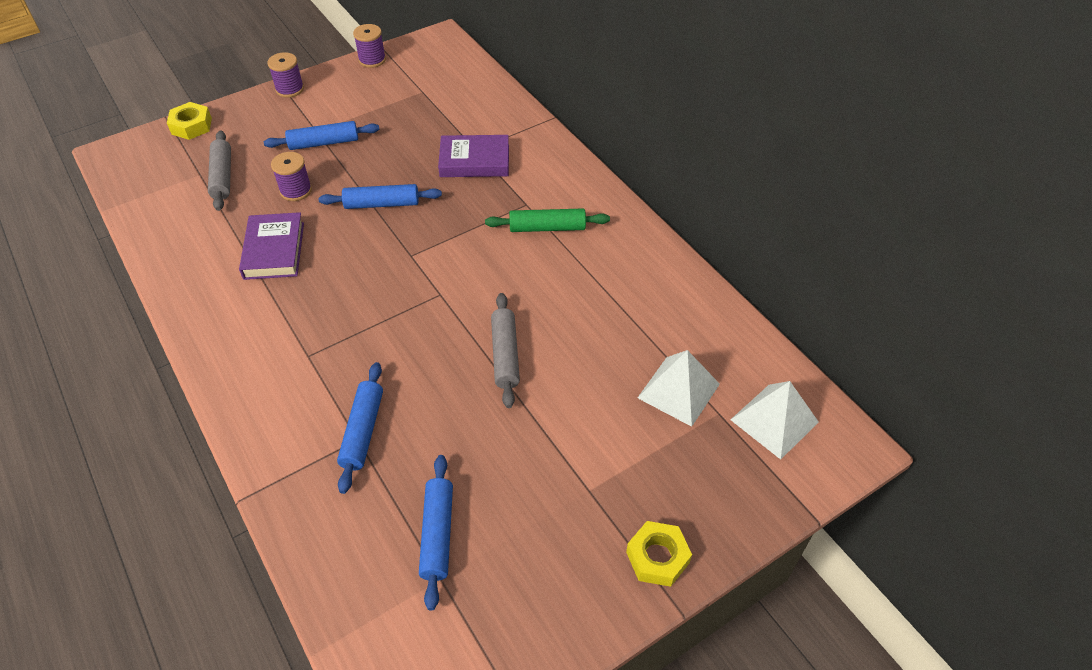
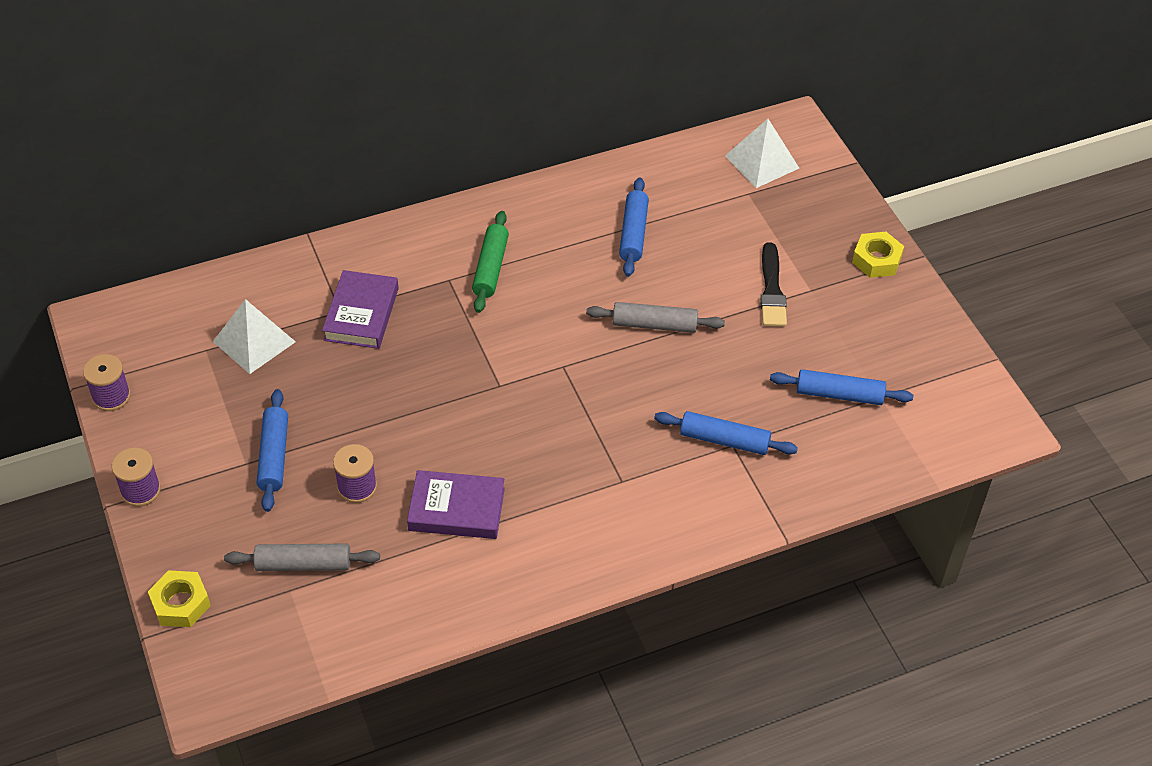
camera: 80 degrees left, 0 degrees up
(382, 204) = (408, 405): blue rolling pin -> blue rolling pin (633, 233)
(578, 451) = (772, 290): none -> black brush
(679, 390) = (720, 213): white pyramid -> white pyramid (254, 341)

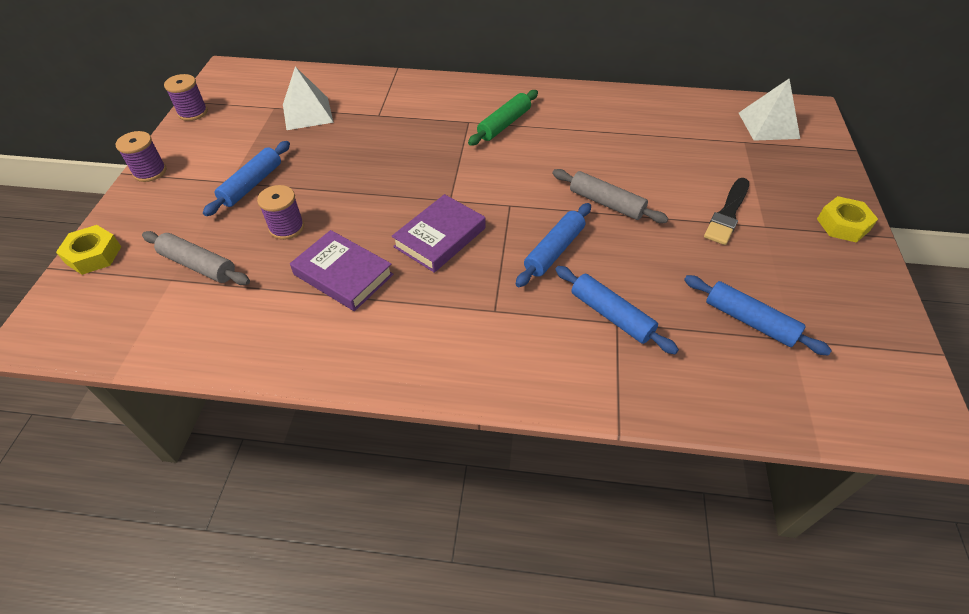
camera: 30 degrees right, 0 degrees up
(361, 314) = (391, 121): purple book -> purple book (440, 237)
(633, 233) = (630, 138): blue rolling pin -> blue rolling pin (554, 251)

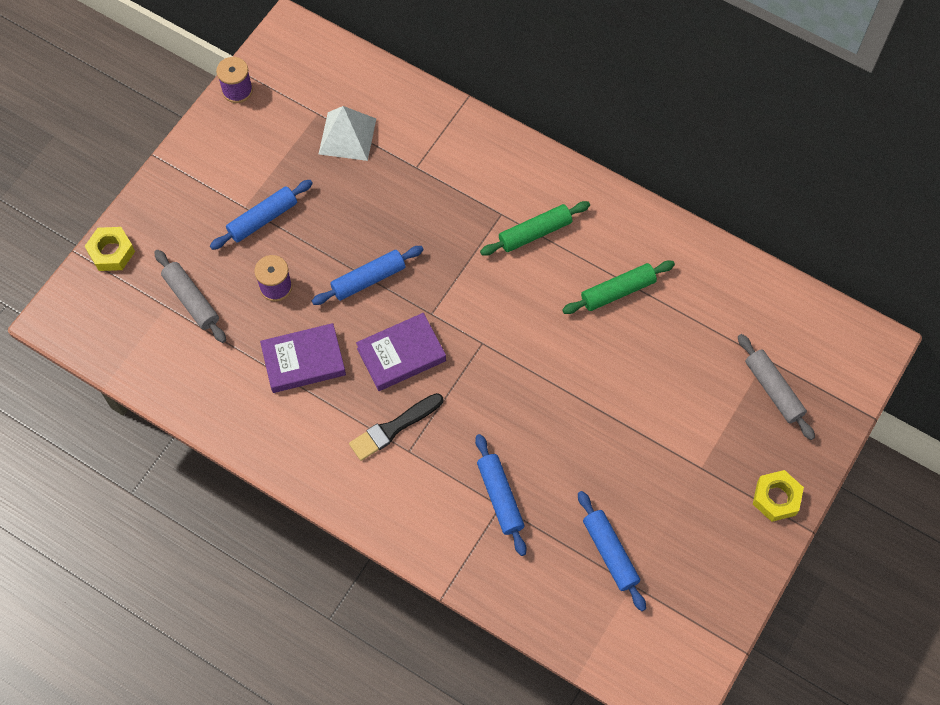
camera: 25 degrees right, 15 degrees up
(150, 172) = (178, 164): purple spool -> none
(343, 274) = (303, 361): purple book -> purple book turned 75 degrees counterclockwise
(554, 251) = (492, 412): blue rolling pin -> blue rolling pin (368, 280)
(597, 138) = (617, 291): none -> green rolling pin
(606, 203) = (572, 378): grey rolling pin -> grey rolling pin (773, 390)
(727, 214) = (677, 439): black brush -> black brush (393, 428)
(768, 125) = (810, 347): white pyramid -> none

